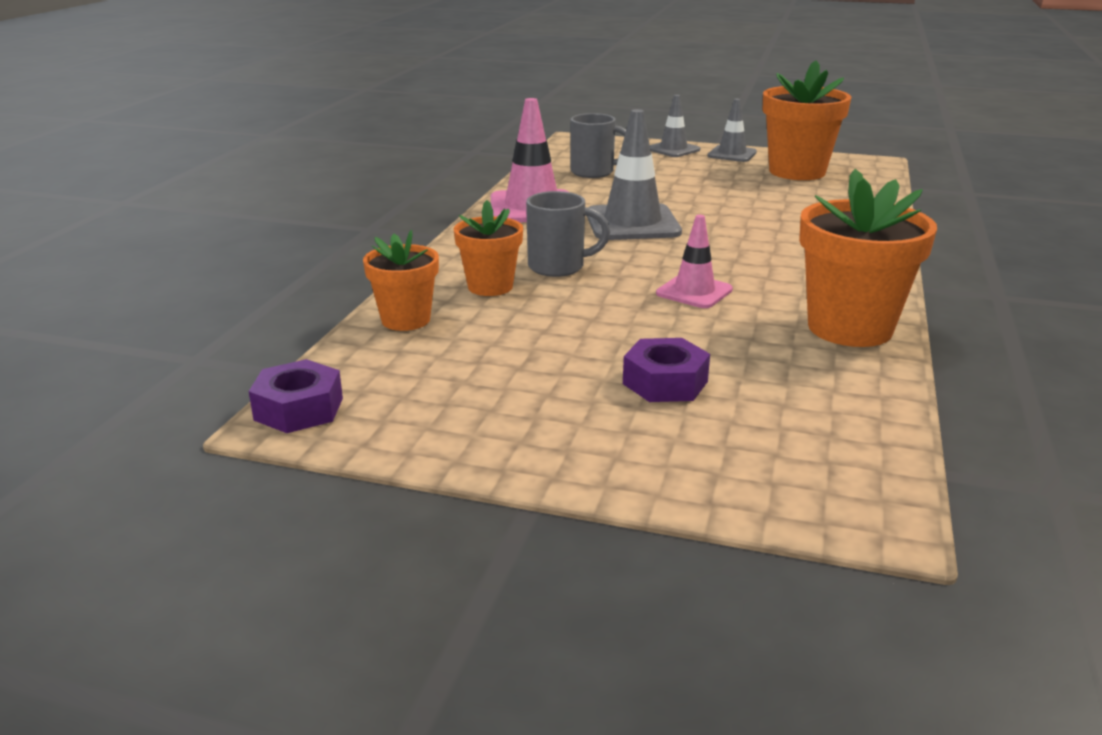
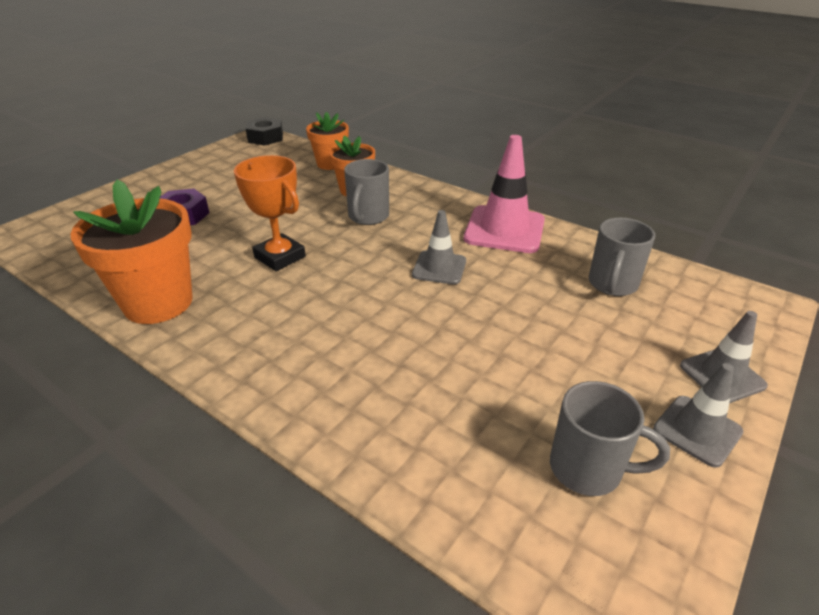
camera: 110 degrees right, 10 degrees up
(299, 409) = (265, 138): purple nut -> black nut
(632, 223) = (439, 268): grey traffic cone -> grey traffic cone, size x0.60
(694, 292) = (280, 257): pink traffic cone -> orange trophy
(797, 172) = (588, 469): orange flower pot -> grey mug

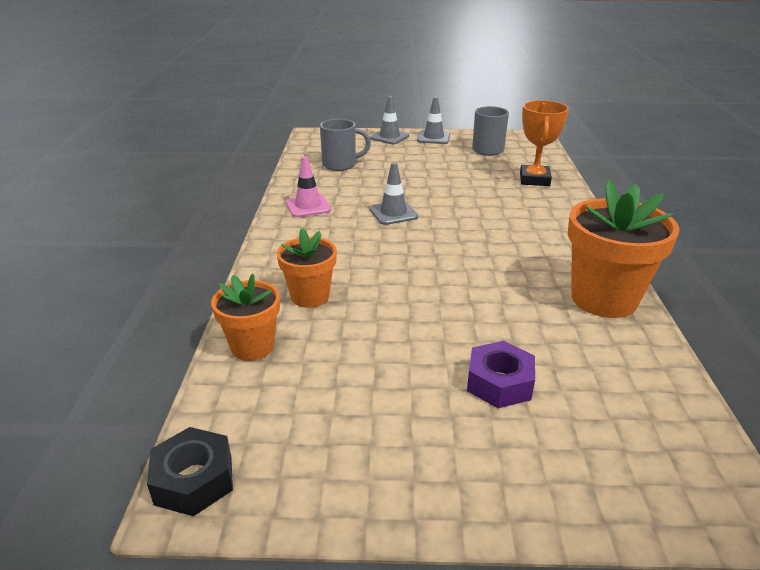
camera: 125 degrees left, 5 degrees down
(280, 257) = (473, 278): orange trophy -> orange trophy (534, 180)
(368, 217) = (356, 266): grey mug -> none
(504, 230) = (308, 206): pink traffic cone -> pink traffic cone, size x0.60

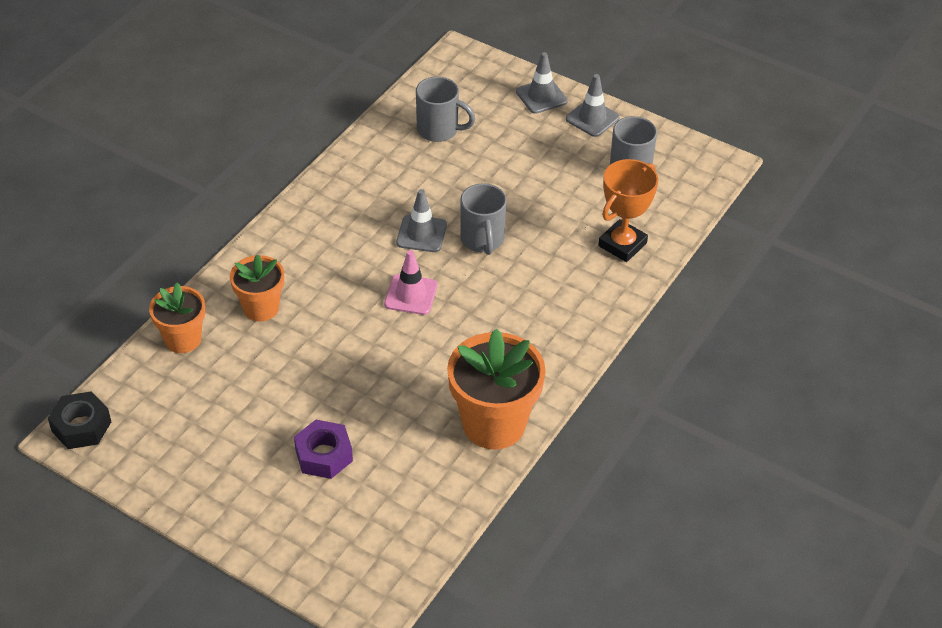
camera: 30 degrees right, 15 degrees up
(308, 206) = (350, 188): pink traffic cone -> pink traffic cone (411, 295)
(442, 203) = (482, 240): none -> grey mug

